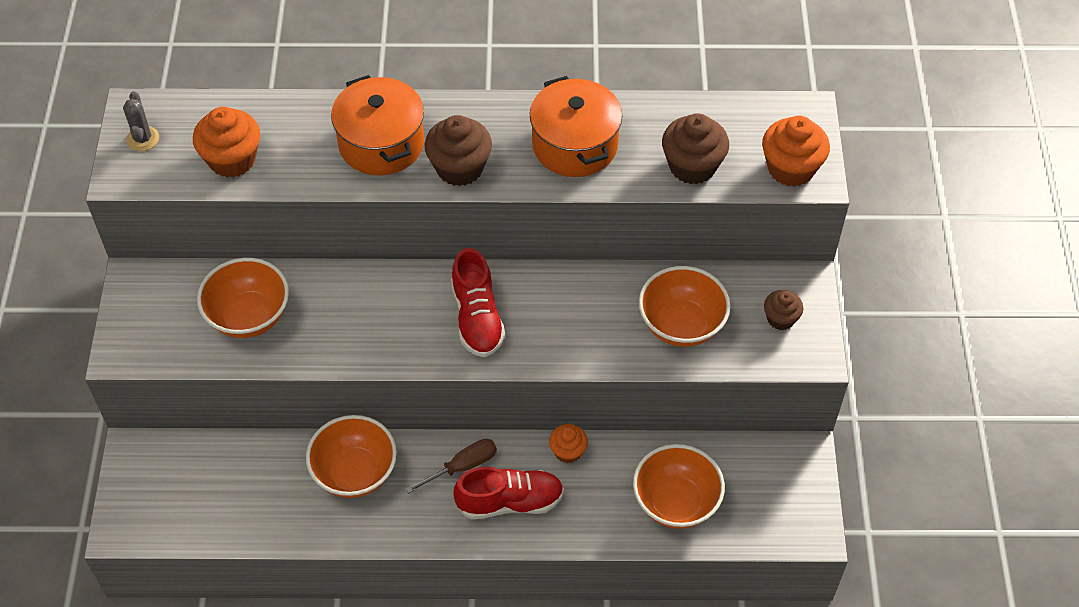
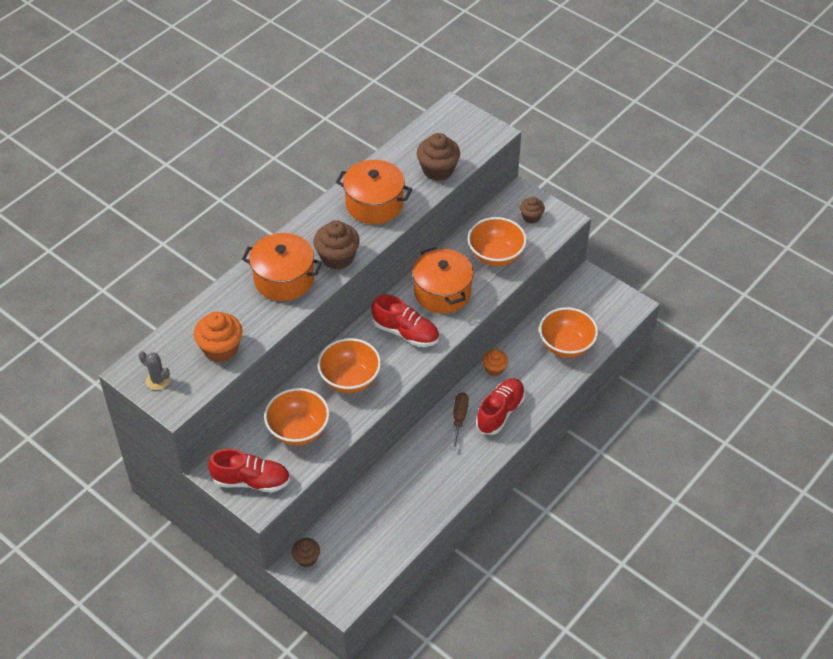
camera: 50 degrees left, 5 degrees down
(146, 323) = (251, 481): none -> red shoe
(150, 454) = (306, 558): none -> brown cupcake
(355, 472) = (416, 468): orange bowl -> orange bowl (350, 379)
(571, 311) = (442, 292): none -> orange pot
(791, 168) = (479, 137): orange cupcake -> none

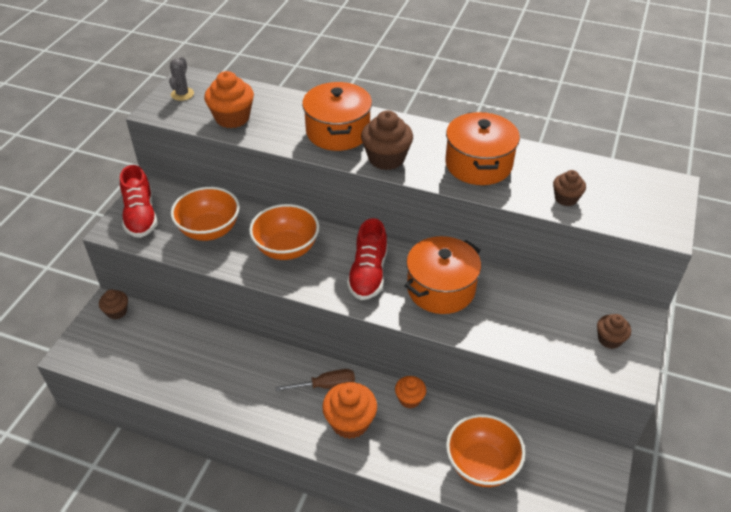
camera: 70 degrees right, 5 degrees down
(438, 170) = (566, 198): brown cupcake -> brown cupcake, size x0.60
(496, 255) = (525, 321): orange bowl -> none
(500, 412) = (350, 422): red shoe -> orange cupcake

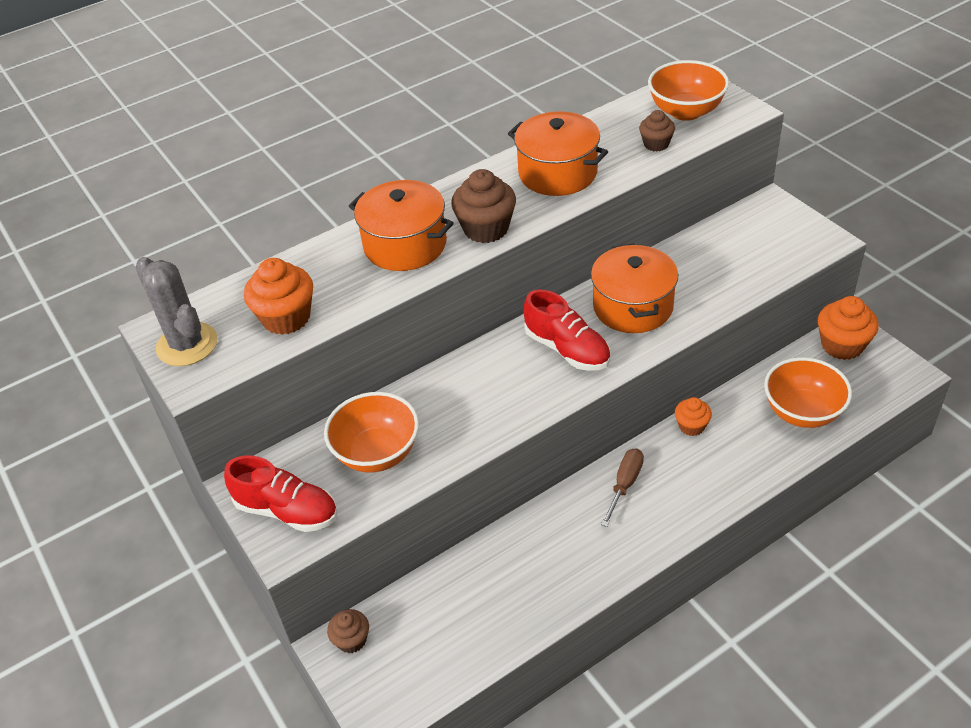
camera: 50 degrees left, 0 degrees up
(182, 94) = (187, 344): grey cactus -> grey cactus, size x1.79
(286, 249) = (471, 397): orange bowl -> orange bowl (686, 111)
(350, 422) = (686, 486): orange cupcake -> orange cupcake (842, 345)
(609, 339) = (780, 232): brown cupcake -> none

